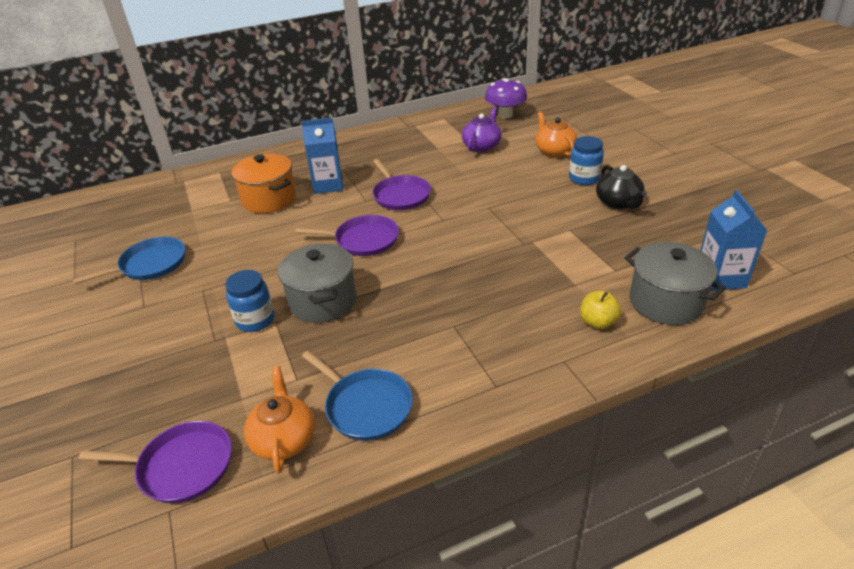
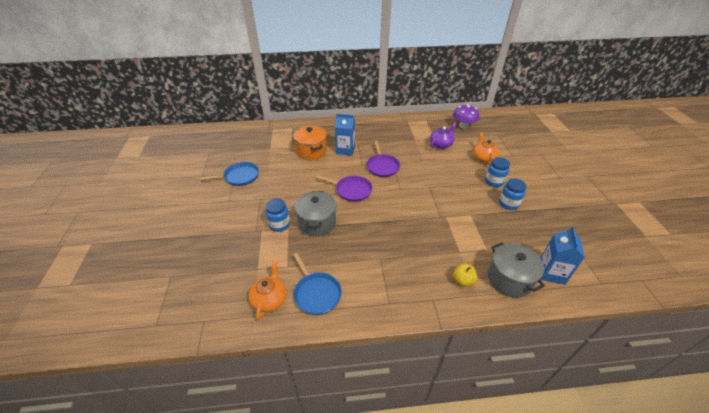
camera: 15 degrees right, 5 degrees up
(181, 466) = (217, 298): purple pan -> none
(618, 202) = (508, 204): black teapot -> blue jar

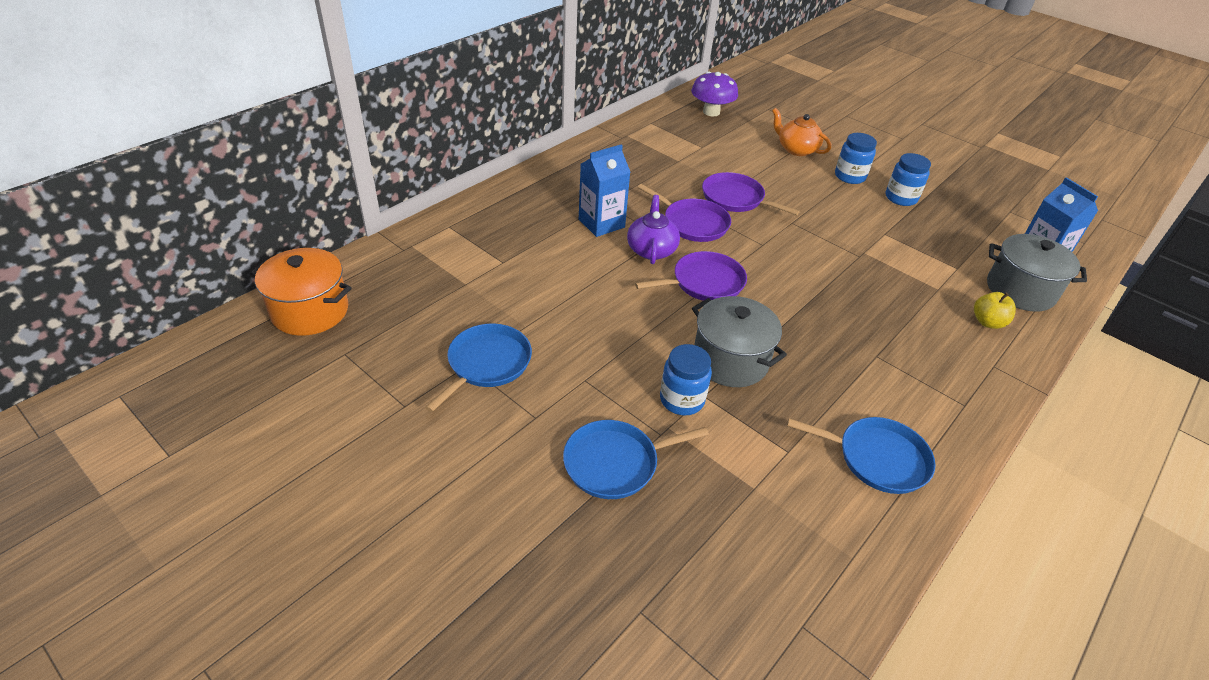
camera: 45 degrees left, 0 degrees up
(229, 230) = (615, 463): none -> blue pan
(269, 299) = (837, 515): orange teapot -> none
(311, 151) = (550, 253): orange pot -> orange pot (310, 311)
(417, 165) = (735, 198): none -> purple pan
(441, 144) = (721, 152): purple teapot -> purple teapot (651, 250)

